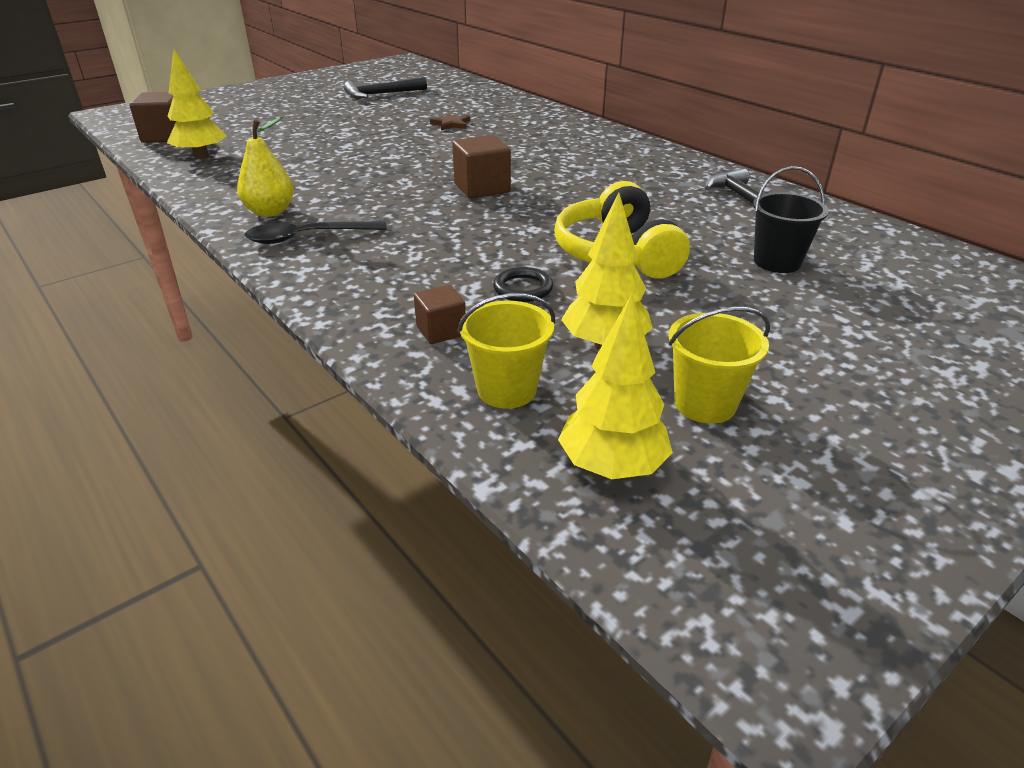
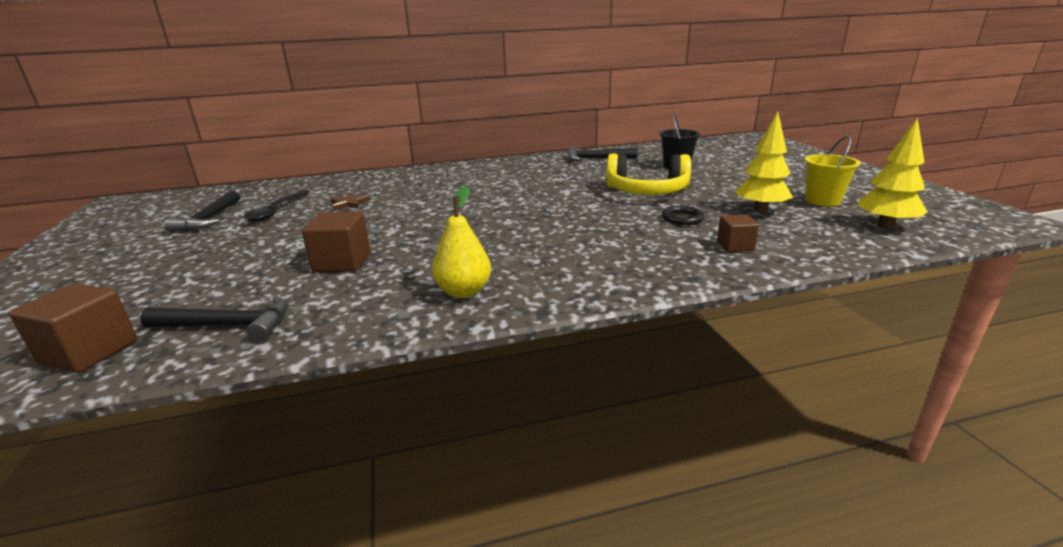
camera: 65 degrees left, 10 degrees down
(201, 156) = (227, 325): yellow tree -> black hammer
(307, 237) = (543, 278): black spoon -> black spoon (276, 211)
(482, 188) = (506, 209): brown cube -> brown cube (342, 262)
(507, 390) = (812, 237): yellow bucket -> none

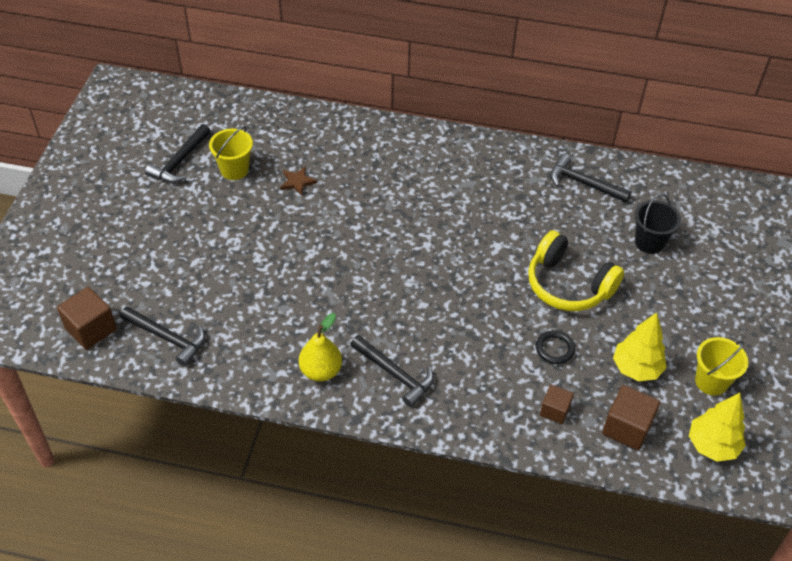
camera: 25 degrees right, 25 degrees up
(276, 211) = (234, 170): black spoon -> yellow bucket
(342, 262) = (258, 289): brown cube -> brown cube (627, 428)
(552, 270) = (395, 374): none -> black hammer

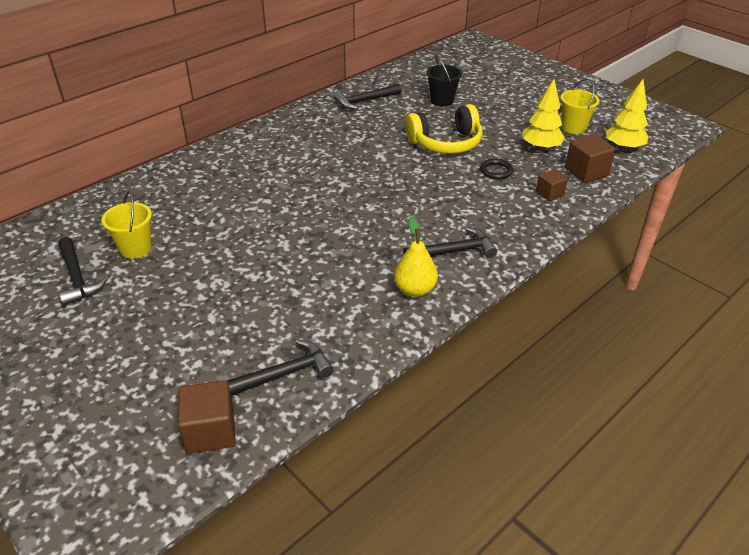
camera: 55 degrees left, 10 degrees down
(297, 182) = (198, 219): brown star -> none

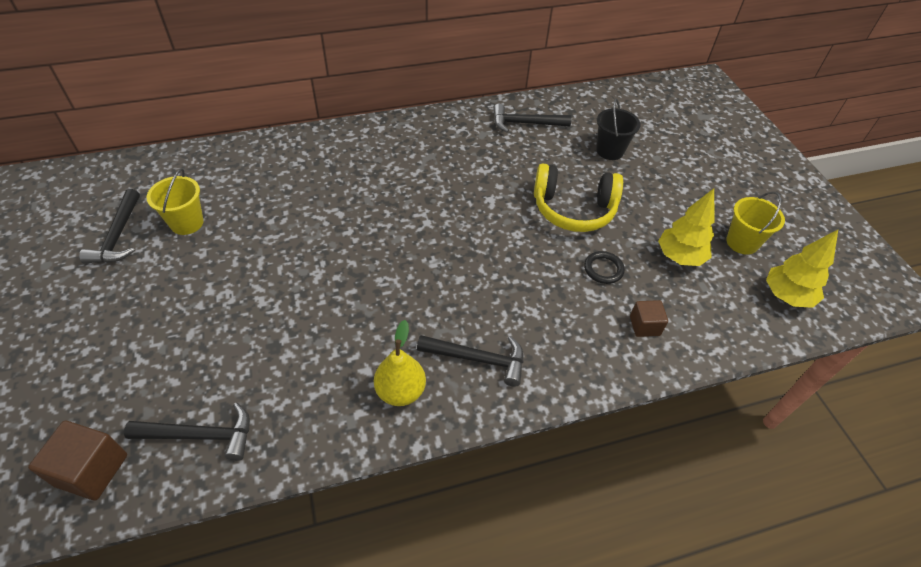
camera: 25 degrees right, 10 degrees up
(586, 172) = (712, 313): brown cube -> none

